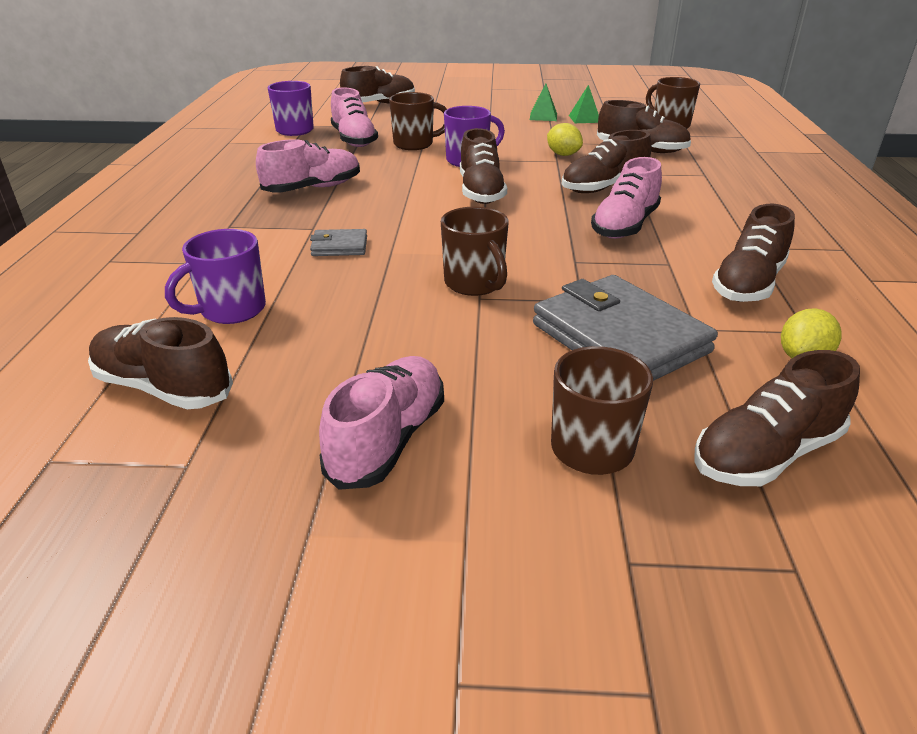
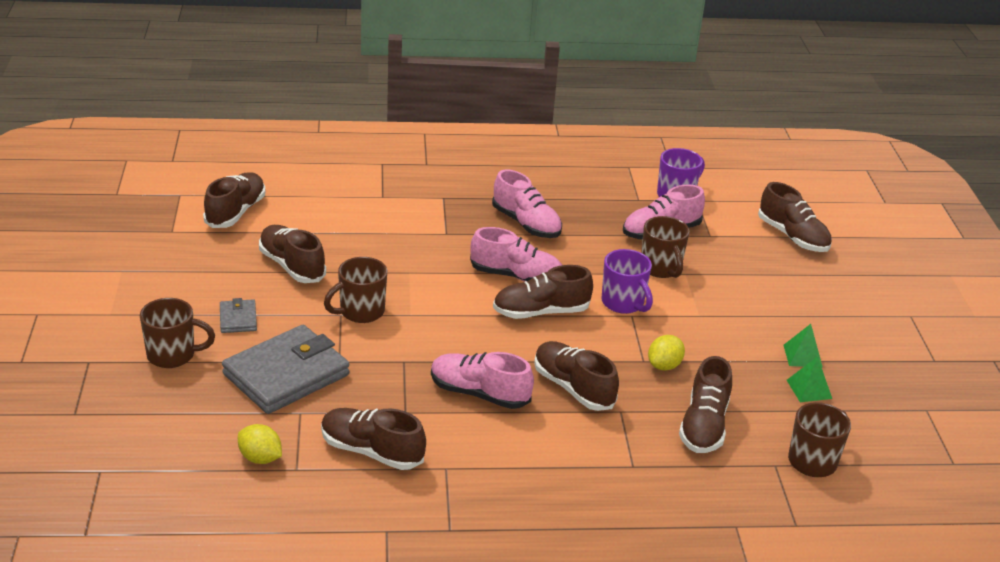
camera: 80 degrees right, 0 degrees up
(231, 310) = (318, 219): purple mug -> none
(339, 246) = (415, 248): grey wallet -> grey wallet (238, 319)
(388, 439) = (185, 287): pink shoe -> pink shoe (516, 276)
(765, 454) = (159, 420): brown shoe -> brown shoe (292, 266)

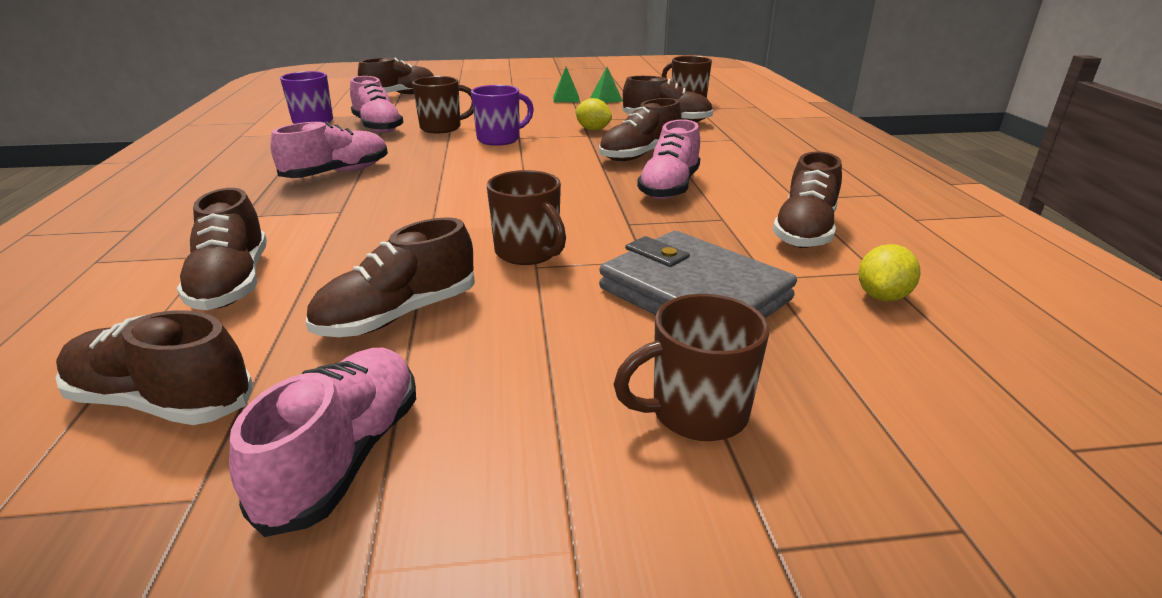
camera: 90 degrees left, 5 degrees down
(173, 355) = (696, 413): brown mug -> brown mug turned 105 degrees counterclockwise
(238, 319) = (562, 352): grey wallet -> none
(516, 276) = (449, 176): pink shoe -> pink shoe (345, 456)
(541, 312) = (518, 166): brown shoe -> brown shoe (232, 283)

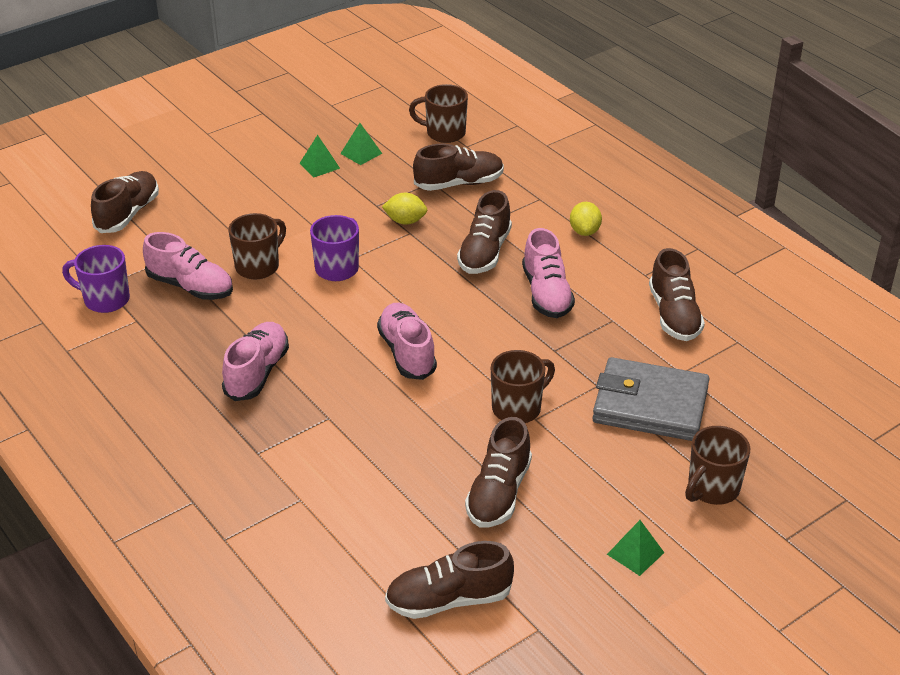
camera: 30 degrees left, 10 degrees up
(232, 283) = (358, 514): brown shoe -> none
(345, 456) = (579, 582): pink shoe -> pink shoe (407, 353)
(477, 453) = (635, 553): none -> green pyramid
(528, 253) = (518, 408): brown mug -> brown mug turned 60 degrees counterclockwise
(882, 296) = (751, 365): yellow lemon -> yellow lemon (584, 231)

